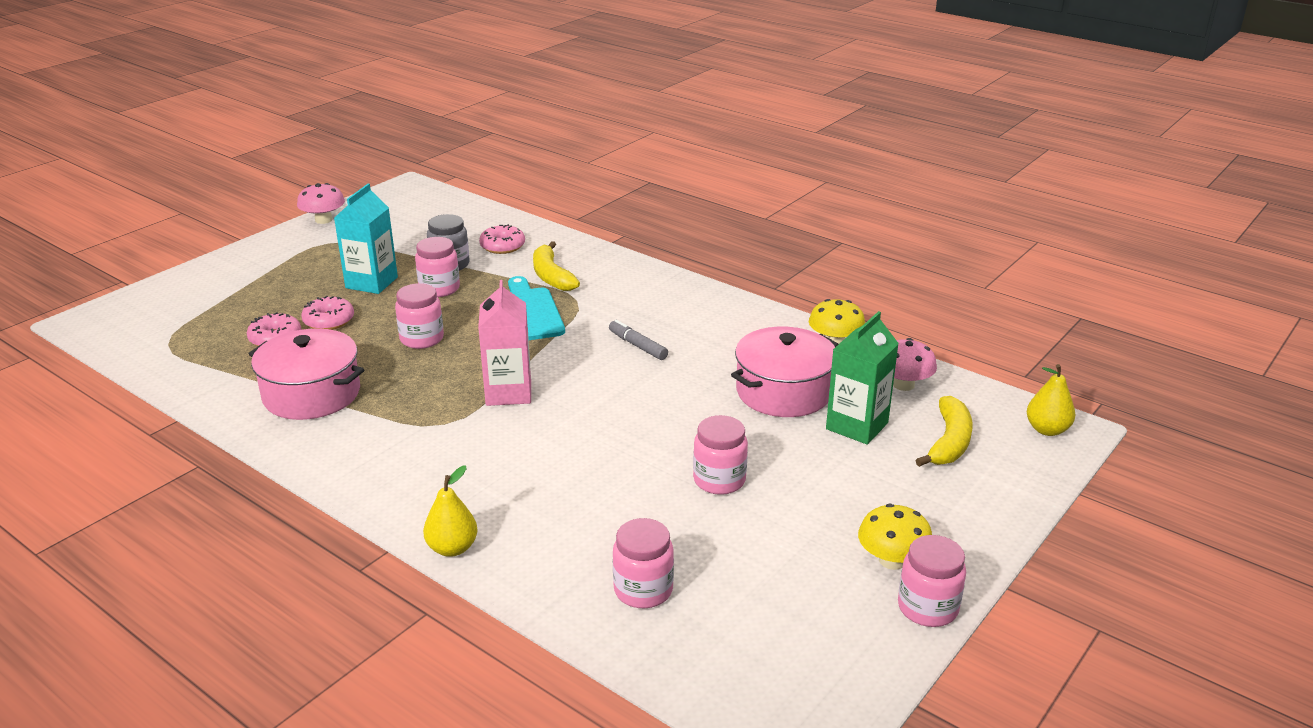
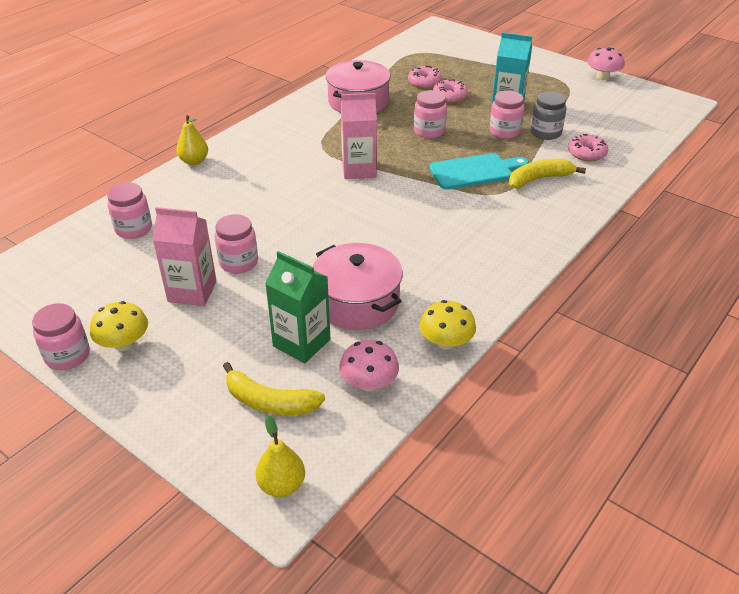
camera: 90 degrees right, 10 degrees up
(637, 346) = (428, 224): grey marker -> none
(782, 514) = (192, 291): none -> pink carton

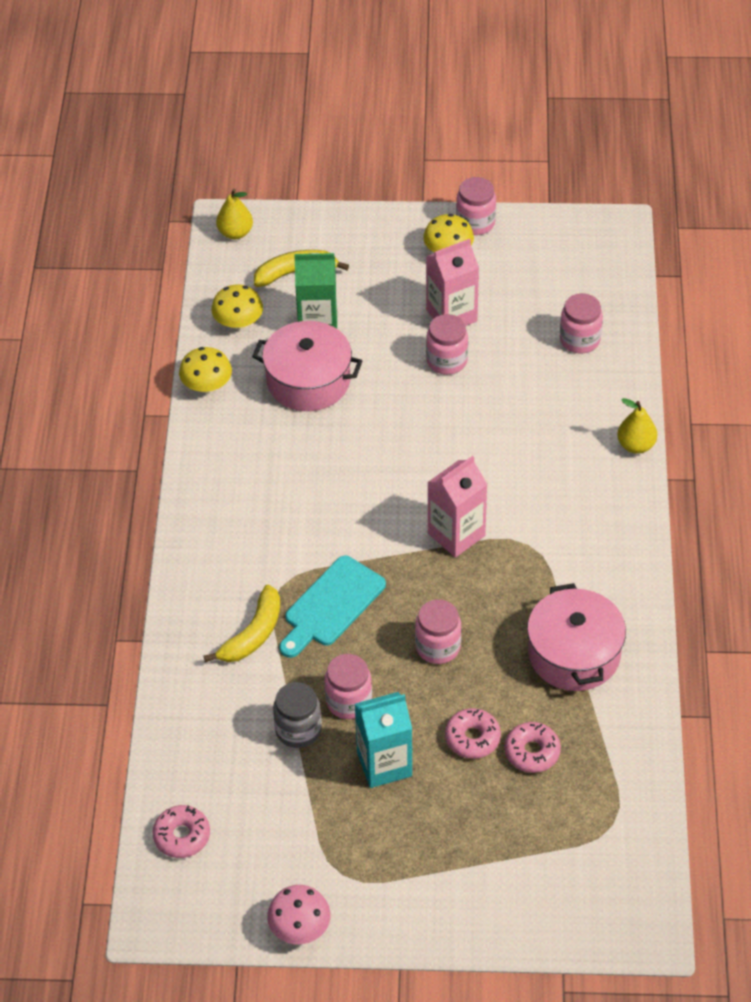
camera: 145 degrees right, 10 degrees up
(369, 383) = (238, 322): pink mushroom -> yellow mushroom
(586, 153) = (225, 716): pink donut -> pink donut (182, 836)

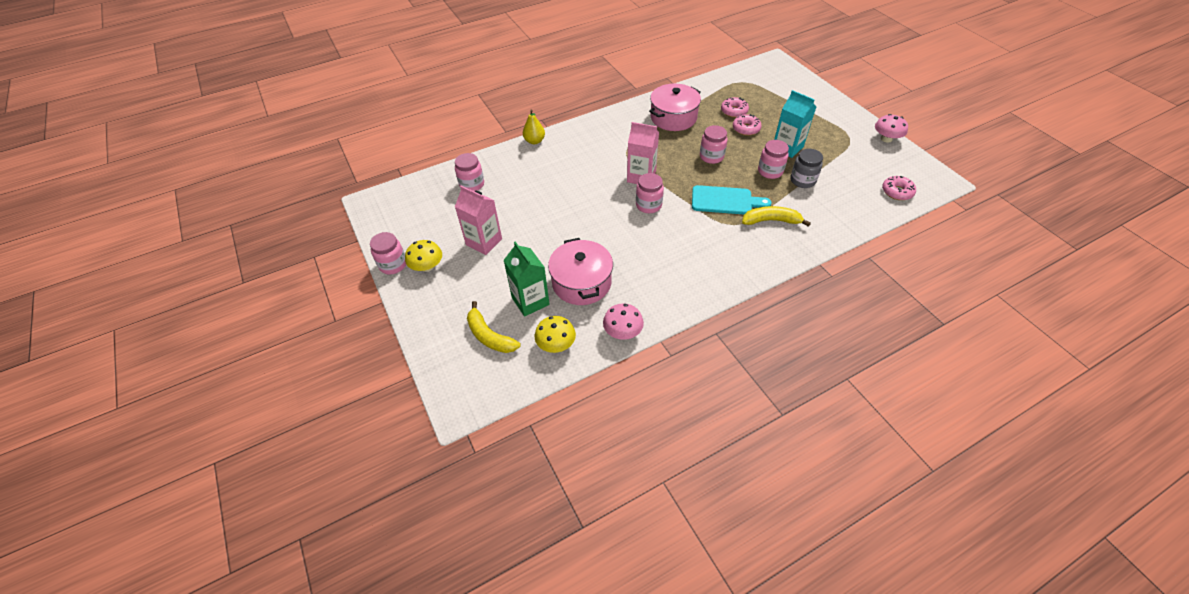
camera: 120 degrees left, 0 degrees up
(207, 385) = (623, 332): yellow mushroom -> pink mushroom
(235, 233) = (467, 394): yellow pear -> none
(446, 361) = (522, 229): pink jar -> pink jar (648, 205)

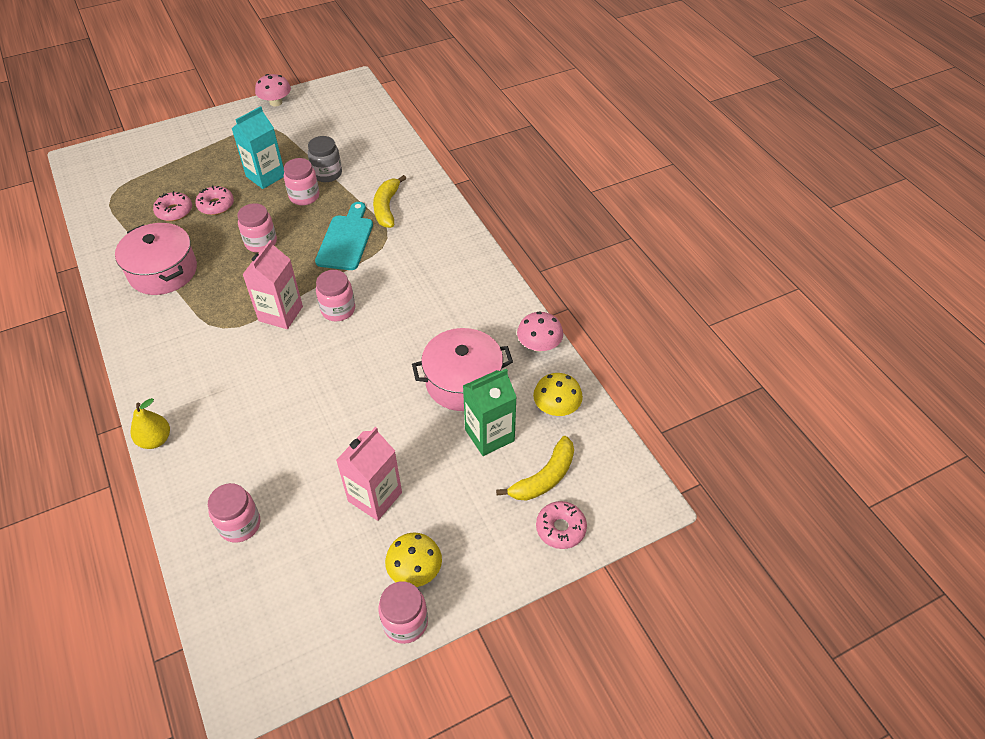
camera: 90 degrees left, 0 degrees up
(897, 192) = (362, 113): pink donut -> pink donut (560, 528)

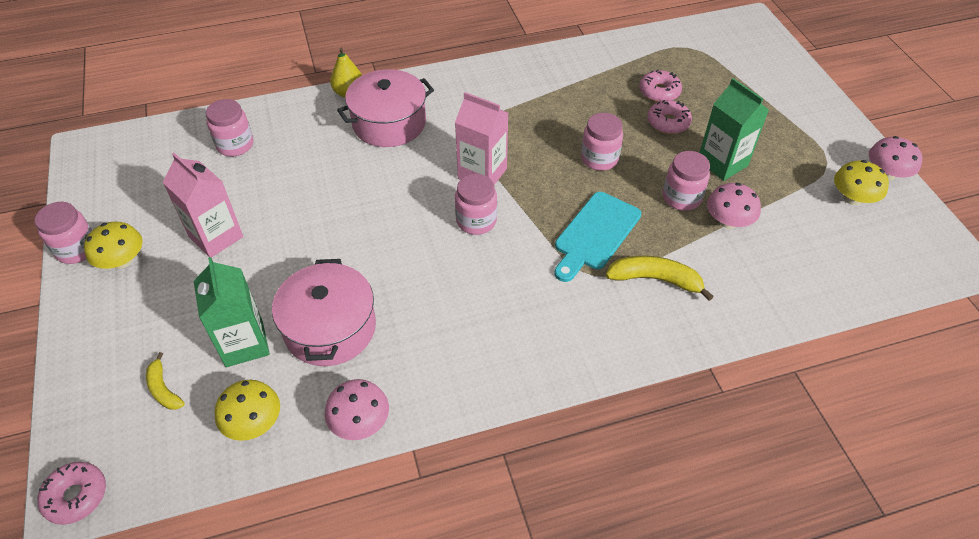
camera: 100 degrees right, 0 degrees up
(163, 271) = (564, 88): pink pot -> pink pot (389, 123)
(265, 176) = (722, 163): turquoise carton -> green carton
(301, 118) = (852, 198): none -> yellow mushroom
(327, 174) = (728, 221): grey jar -> pink mushroom
(346, 240) = (595, 234): turquoise cutting board -> turquoise cutting board turned 105 degrees clockwise
(544, 477) = (164, 389): yellow banana -> yellow banana, size x0.62
(560, 528) = (94, 393): pink donut -> pink donut (76, 496)

